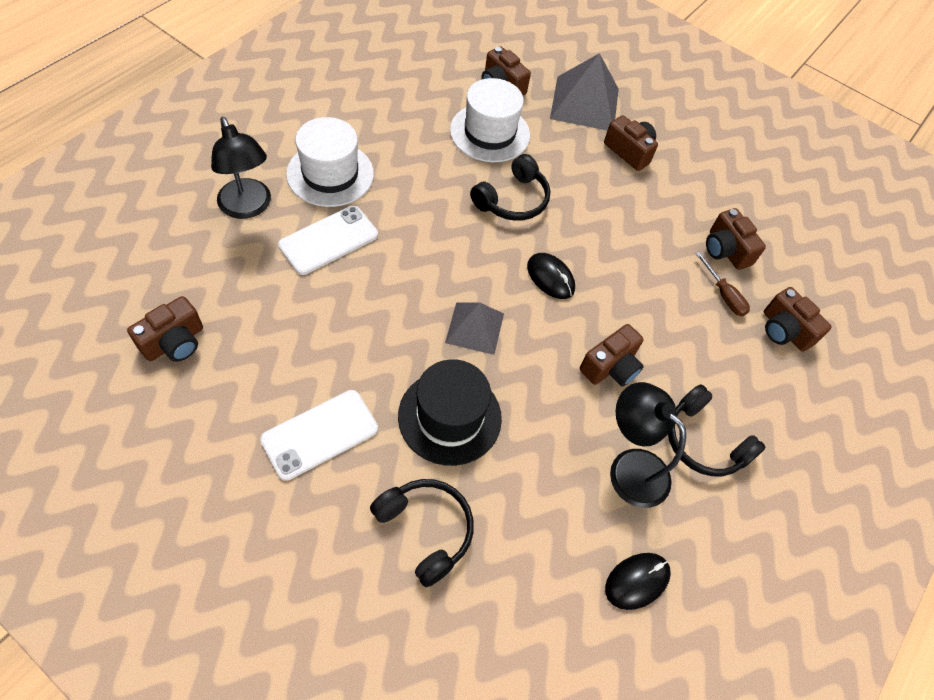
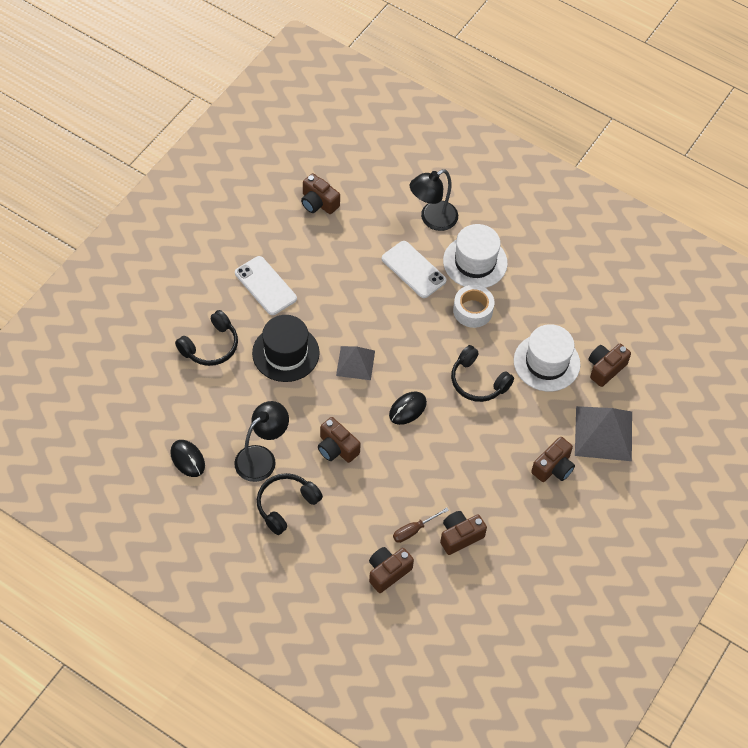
camera: 90 degrees right, 0 degrees up
(406, 188) = (473, 310): none -> white tape

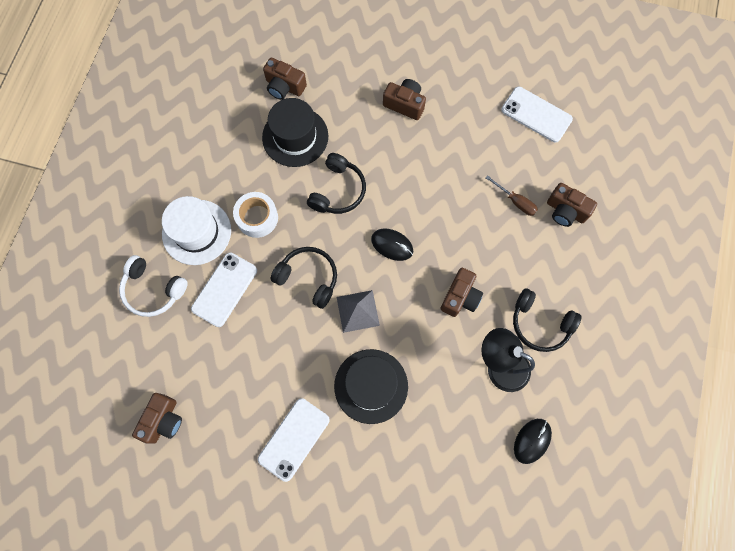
camera: 105 degrees left, 15 degrees up
(210, 346) = (391, 470): black headphones -> black headphones (308, 278)
(432, 219) = (153, 290): black lamp -> white headphones
(460, 536) = (504, 161): brown camera -> none
(503, 587) = (536, 114): none -> white phone
(546, 362) = (295, 137): white hat -> black hat
(603, 433) = (354, 73): grey pyramid -> none

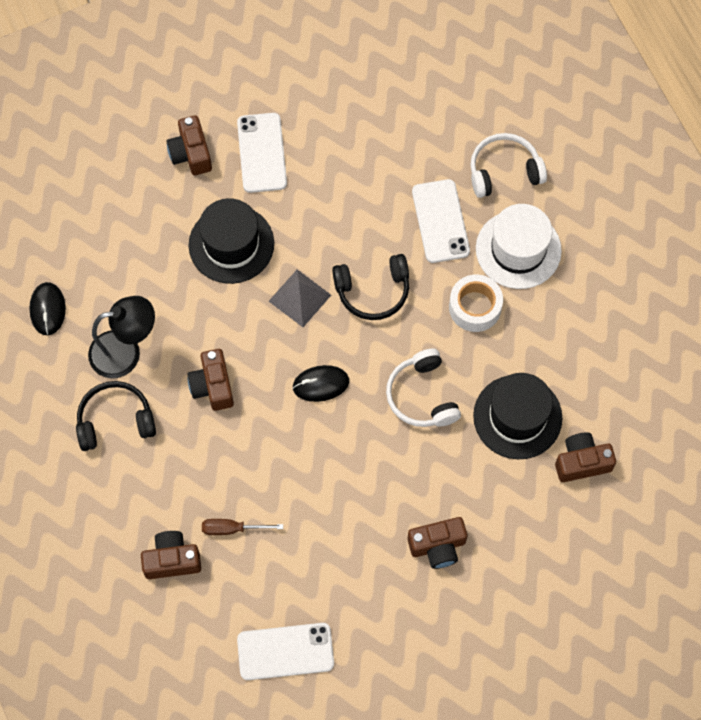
camera: 140 degrees right, 5 degrees down
(163, 420) = (387, 83): brown camera -> brown camera (191, 153)
(338, 191) = (422, 396): black headphones -> white headphones

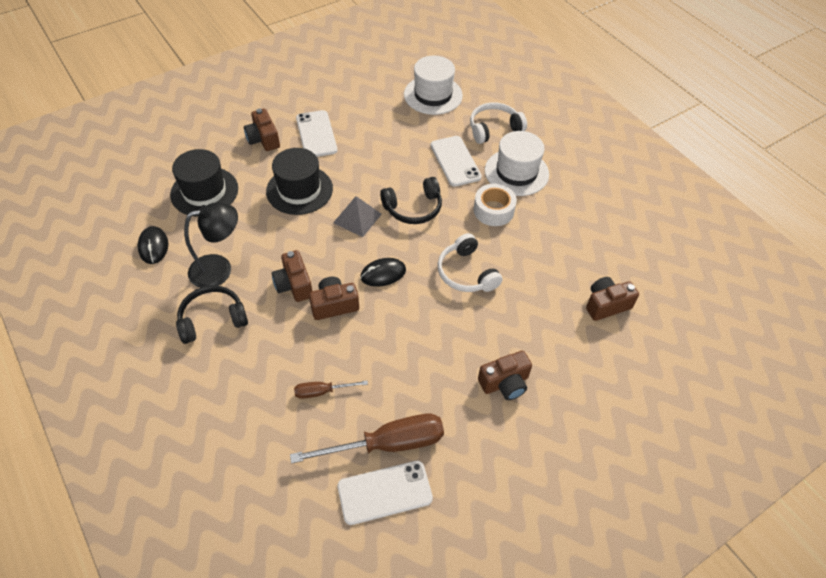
camera: 10 degrees left, 15 degrees down
(172, 560) = (269, 425): brown camera -> brown camera (334, 305)
(295, 599) = (387, 444): none -> brown screwdriver
(431, 99) = (433, 95): none -> white hat
(517, 417) = (546, 279): black hat -> black hat (204, 191)

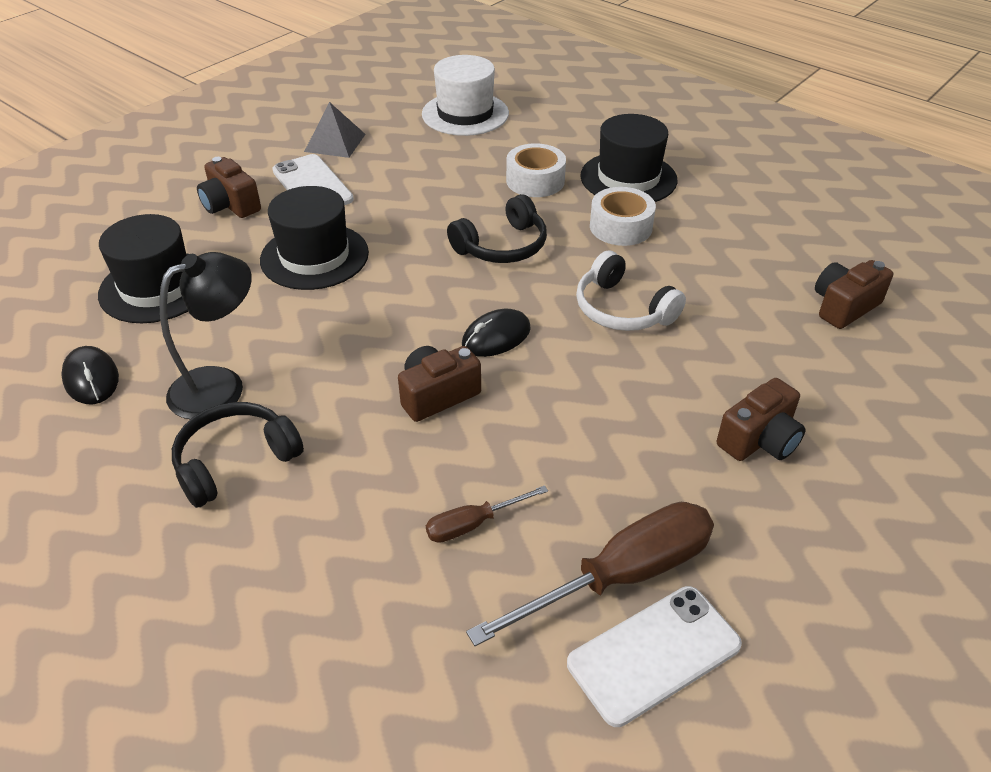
camera: 15 degrees left, 10 degrees down
(294, 285) = (358, 381): brown camera -> none
(357, 218) = (422, 274): grey pyramid -> grey pyramid (335, 142)
(455, 161) = (535, 181): white phone -> white tape
(494, 129) = (570, 136): white headphones -> none
(516, 172) = (628, 178): white hat -> black hat

